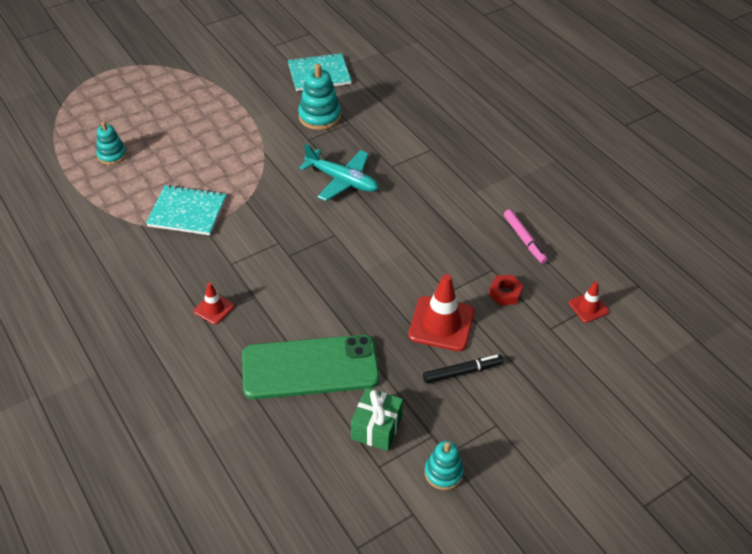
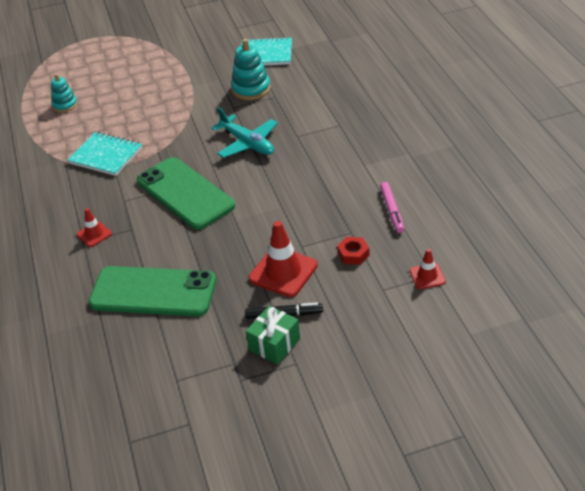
camera: 20 degrees right, 5 degrees down
(297, 246) = (185, 193): none -> green phone
(376, 427) = (188, 349): green gift -> green gift (274, 344)
(443, 473) = (230, 395): turquoise stacking toy -> none

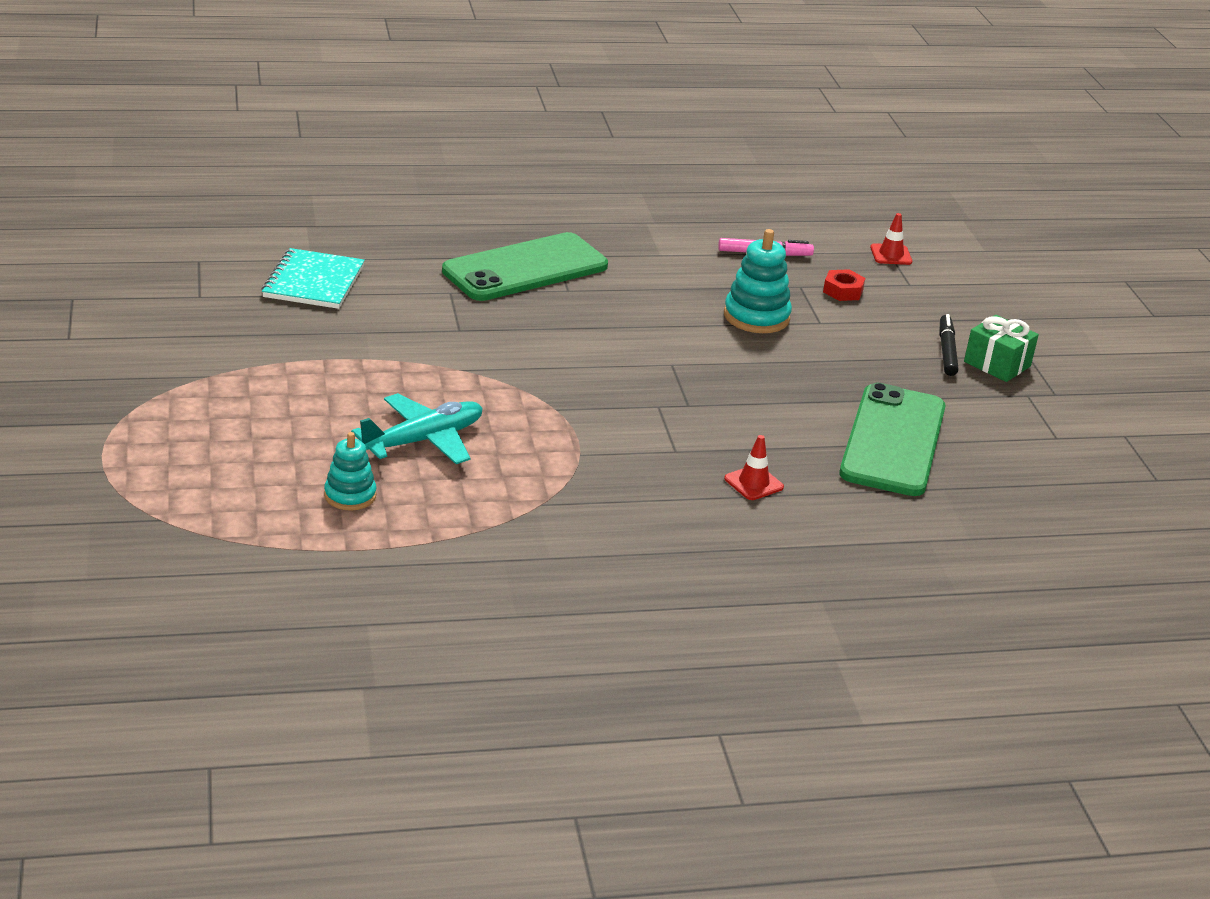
camera: 90 degrees left, 10 degrees down
(106, 155) = (543, 459): turquoise notebook -> none
(185, 193) = (676, 395): green phone -> green phone (525, 268)
(247, 143) = (569, 330): turquoise plane -> turquoise plane (424, 440)
(251, 89) = (416, 308): turquoise stacking toy -> turquoise stacking toy (756, 317)
(283, 272) = (868, 341): red traffic cone -> none

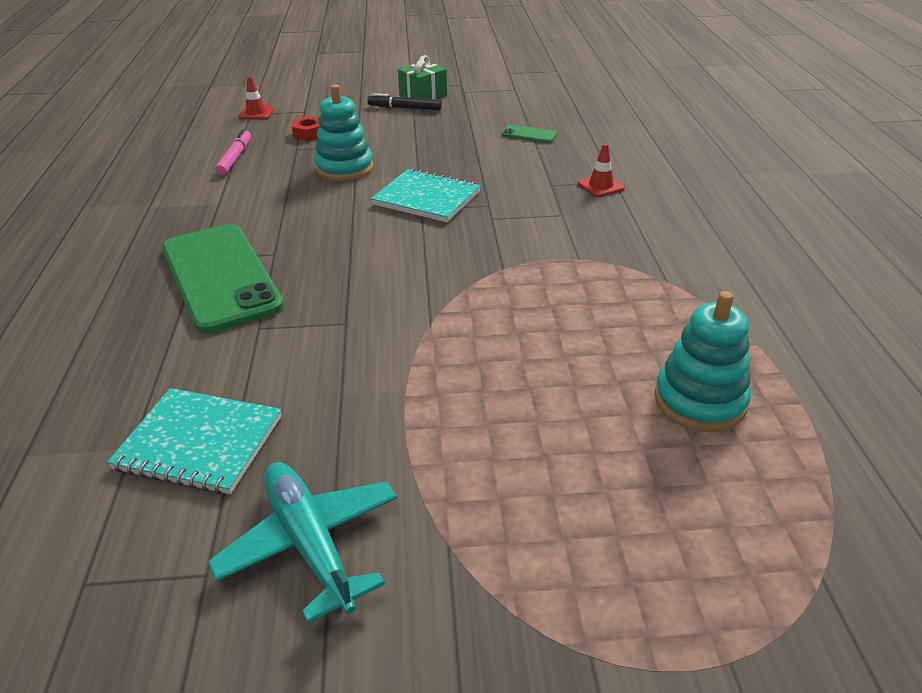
camera: 80 degrees left, 5 degrees up
(350, 495) = (699, 401): turquoise stacking toy -> turquoise stacking toy, size x1.55
(424, 440) = (576, 349): turquoise plane -> turquoise plane (310, 543)
(696, 367) = (426, 198): none -> turquoise notebook
(893, 441) = (529, 134): green phone -> green phone, size x0.40

